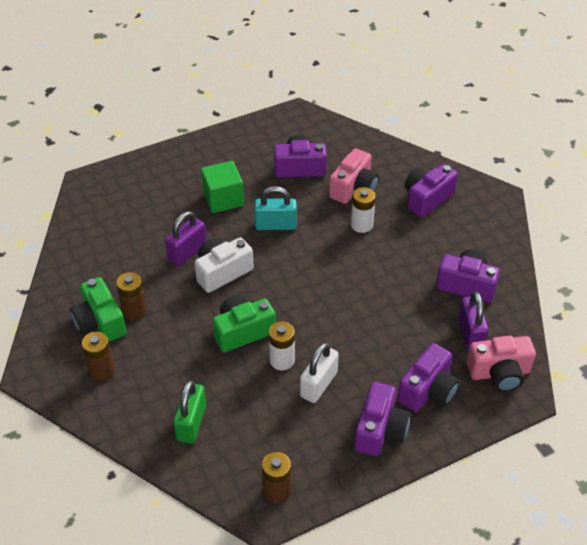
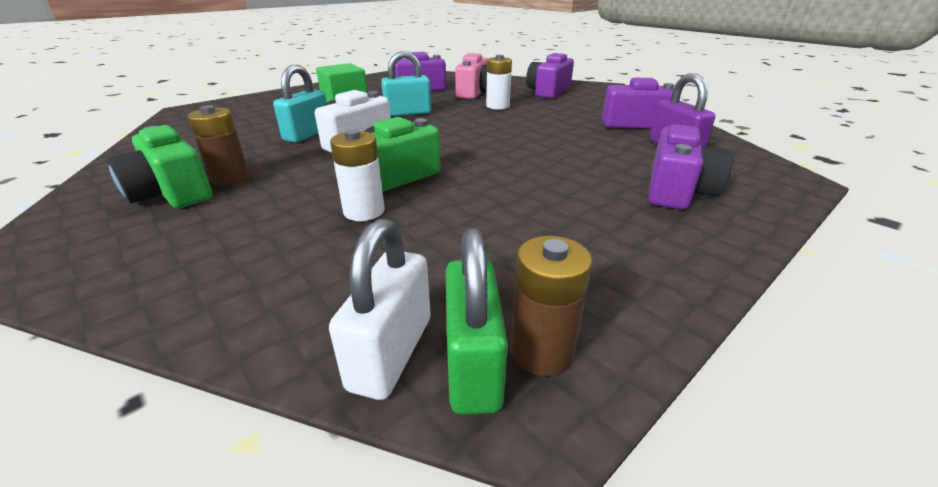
camera: 15 degrees left, 15 degrees down
(102, 370) = (158, 238): brown battery -> none
(187, 252) = (307, 134): purple padlock -> turquoise padlock
(191, 423) = (329, 277): green padlock -> green padlock (472, 365)
(282, 360) = (461, 192): white battery -> white battery (364, 211)
(318, 384) = (527, 205): white padlock -> white padlock (391, 352)
(380, 430) = (654, 235): purple camera -> none
(499, 373) = (742, 168): pink camera -> none

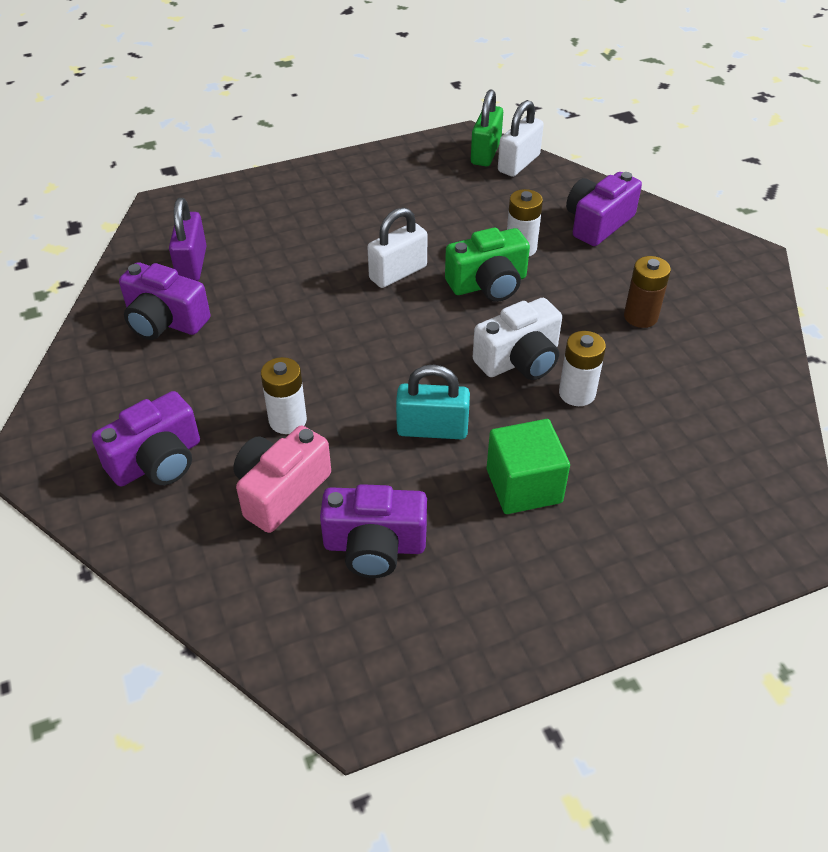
camera: 160 degrees left, 15 degrees up
(171, 193) = (684, 306): green camera -> none
(307, 134) = (577, 393): turquoise padlock -> white battery
(490, 170) = (398, 273): none -> white padlock
(541, 351) = (454, 151): brown battery -> none
(677, 191) = (271, 215): purple camera -> purple camera (597, 223)

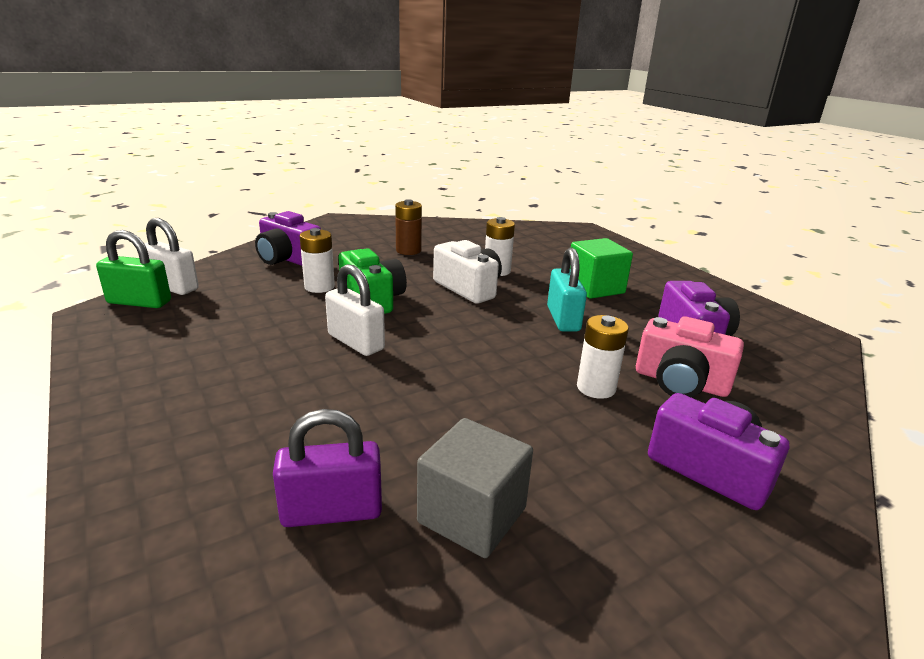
camera: 100 degrees left, 20 degrees down
(165, 321) = (472, 515): purple camera -> grey cube

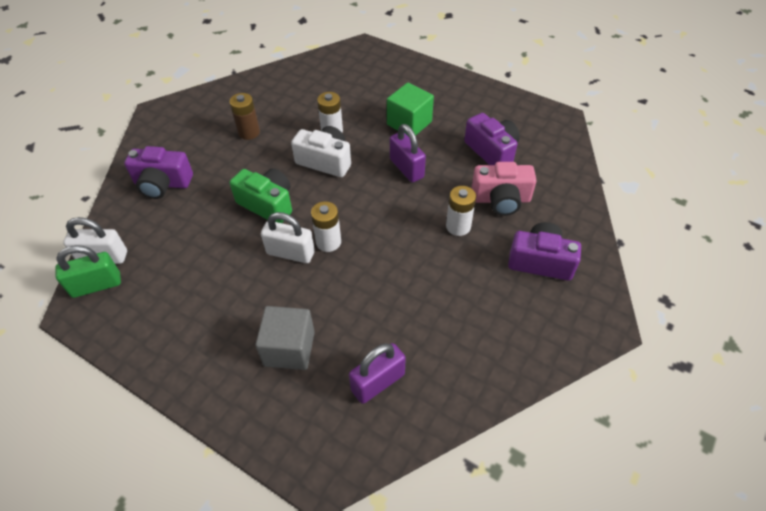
camera: 25 degrees left, 25 degrees up
(319, 287) = (217, 207): white battery -> white battery (328, 242)
(472, 515) = (446, 349): grey cube -> grey cube (289, 348)
(563, 319) = (406, 168): turquoise padlock -> purple padlock

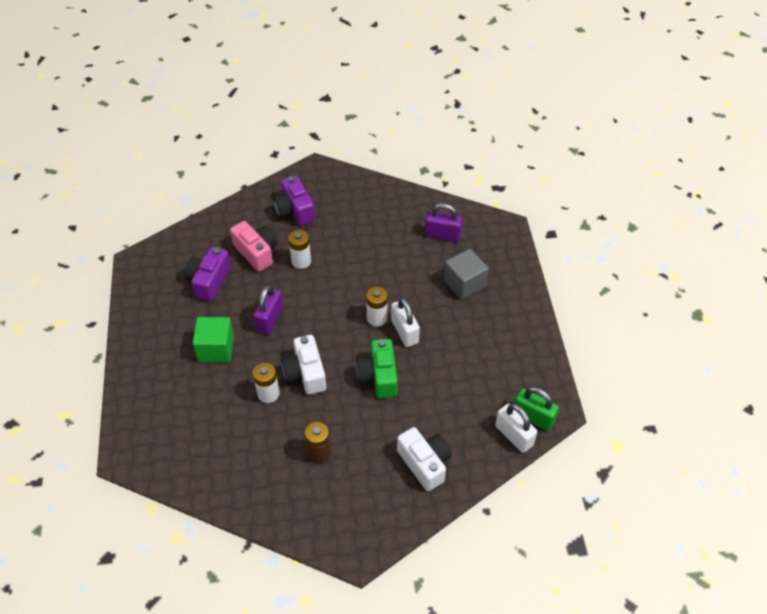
camera: 130 degrees left, 0 degrees up
(162, 184) = (424, 463): purple camera -> white camera

